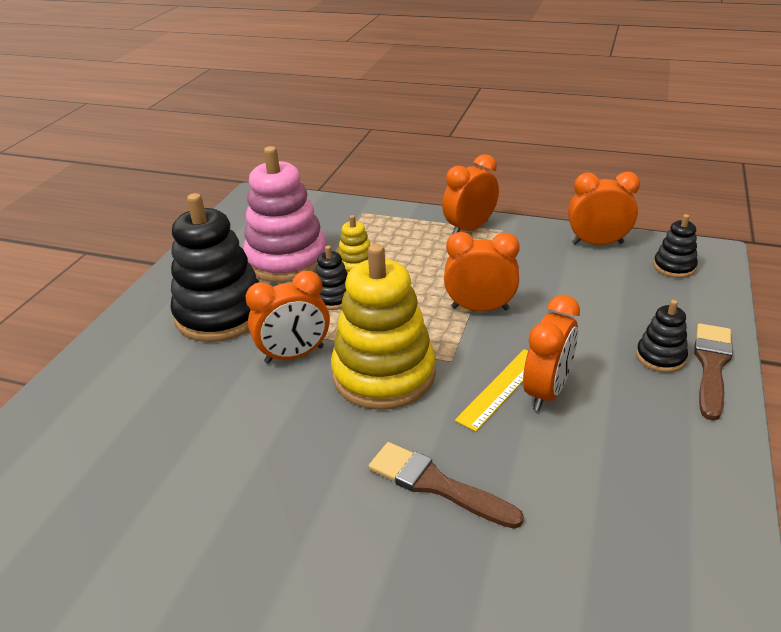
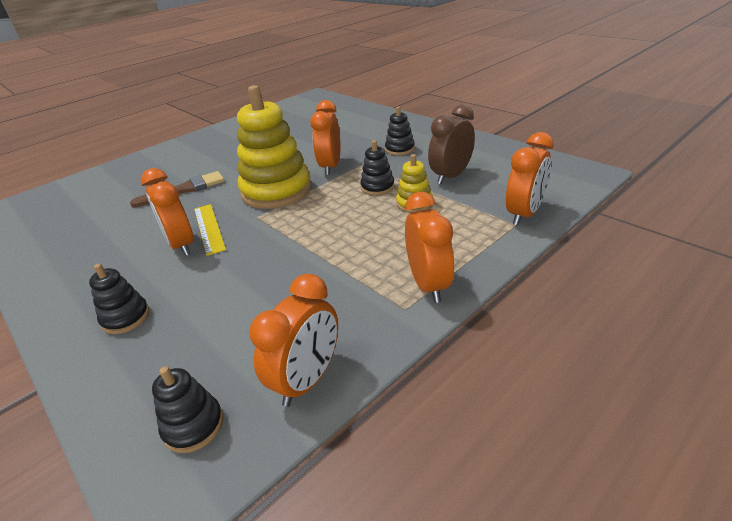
camera: 120 degrees right, 0 degrees up
(221, 314) = (399, 149): black stacking toy -> black stacking toy, size x0.47
(287, 260) = (451, 176): pink stacking toy -> brown clock
(480, 308) = (293, 246): orange clock -> orange clock (524, 214)
(711, 366) = (78, 343): brown brush -> none

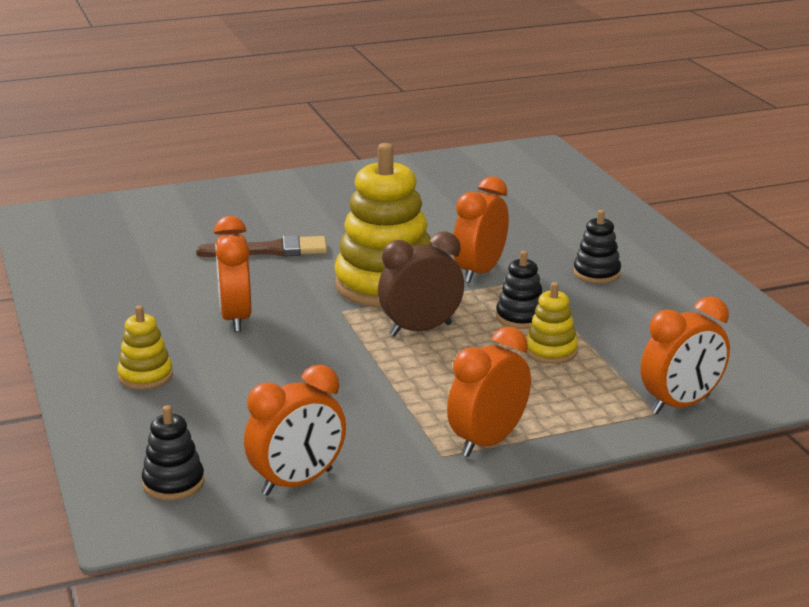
camera: 20 degrees right, 10 degrees down
(126, 318) = (145, 376): black stacking toy -> yellow stacking toy
(209, 228) = (276, 308): yellow ruler -> none
(428, 284) = (487, 442): orange clock -> orange clock turned 150 degrees counterclockwise
(451, 176) = (632, 331): brown clock -> brown clock (420, 330)

